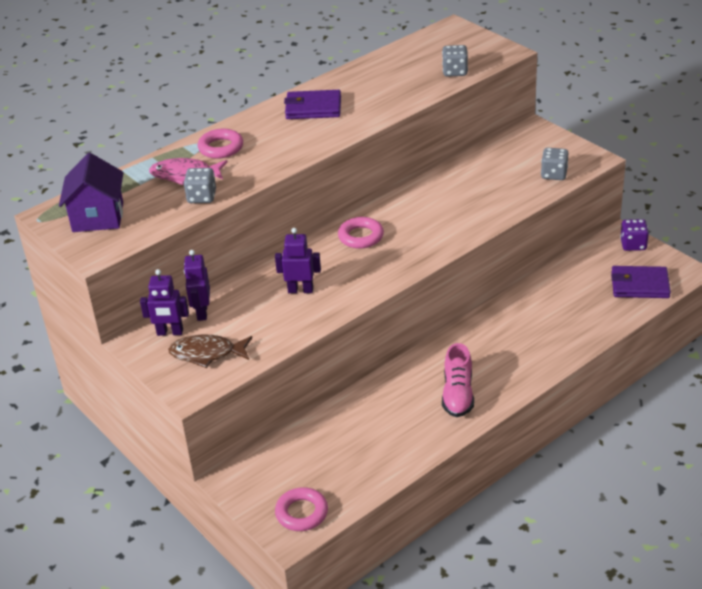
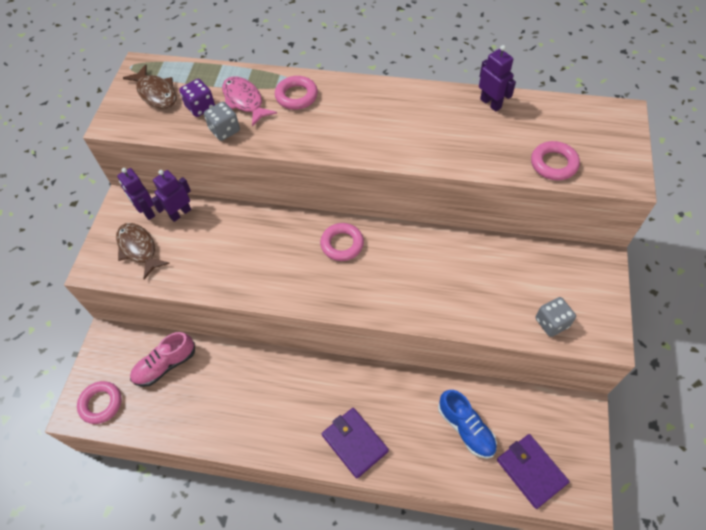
camera: 50 degrees right, 20 degrees up
(98, 217) = (156, 93): purple house -> brown fish
(300, 290) = (248, 252): purple robot -> purple robot (491, 103)
(313, 108) = (401, 111): purple wallet -> purple wallet (354, 443)
(455, 71) = (553, 164): grey dice -> pink ring
(458, 394) = (286, 420): pink shoe -> pink shoe (165, 365)
(573, 299) = (466, 428): none -> blue shoe
(633, 245) = (581, 429): purple dice -> purple dice (200, 107)

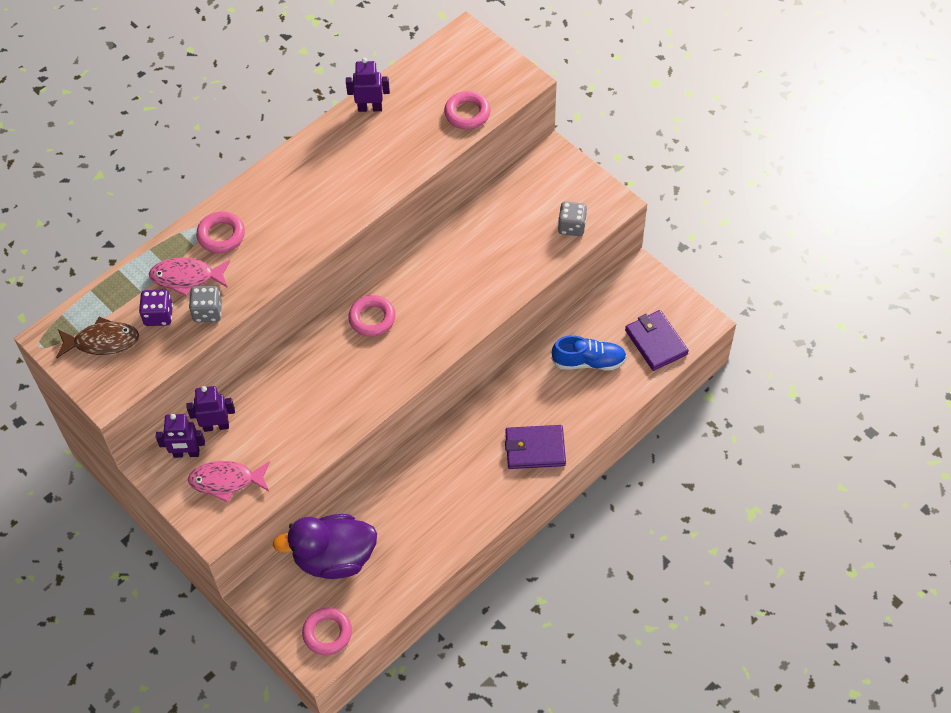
camera: 55 degrees left, 0 degrees up
(139, 249) = (226, 481): brown fish -> pink fish
(165, 365) = (334, 558): pink shoe -> purple duck
(180, 213) = (216, 426): purple robot -> purple robot turned 90 degrees clockwise
(531, 471) = (656, 342): purple wallet -> purple wallet turned 60 degrees clockwise

